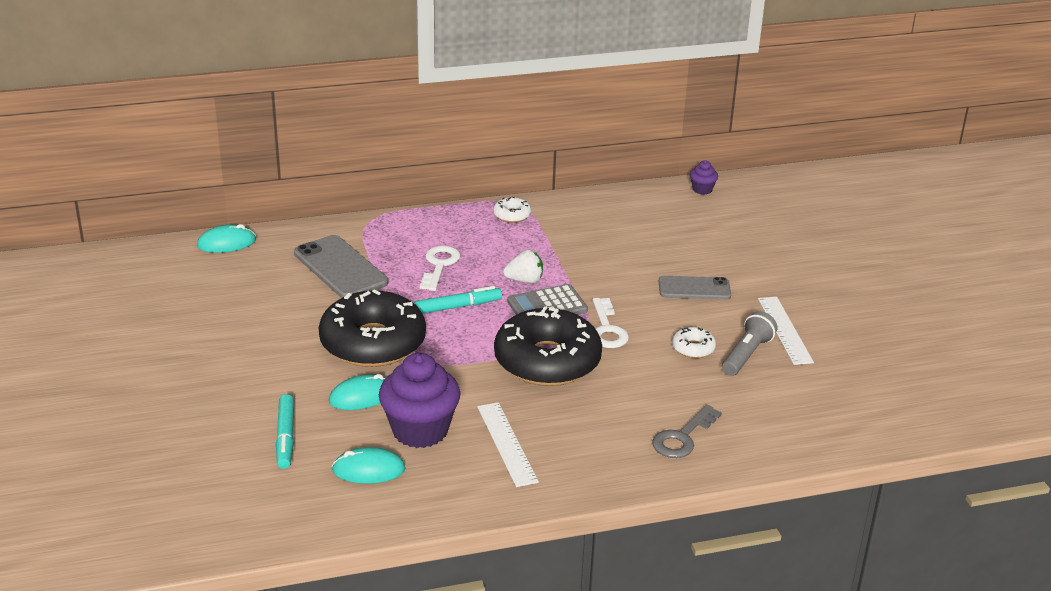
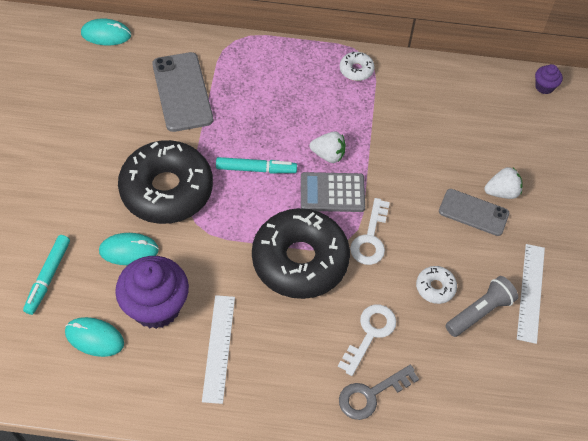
camera: 20 degrees right, 25 degrees up
(439, 265) = (265, 114): white key -> white key (370, 333)
(711, 269) = (502, 192): none -> white strawberry

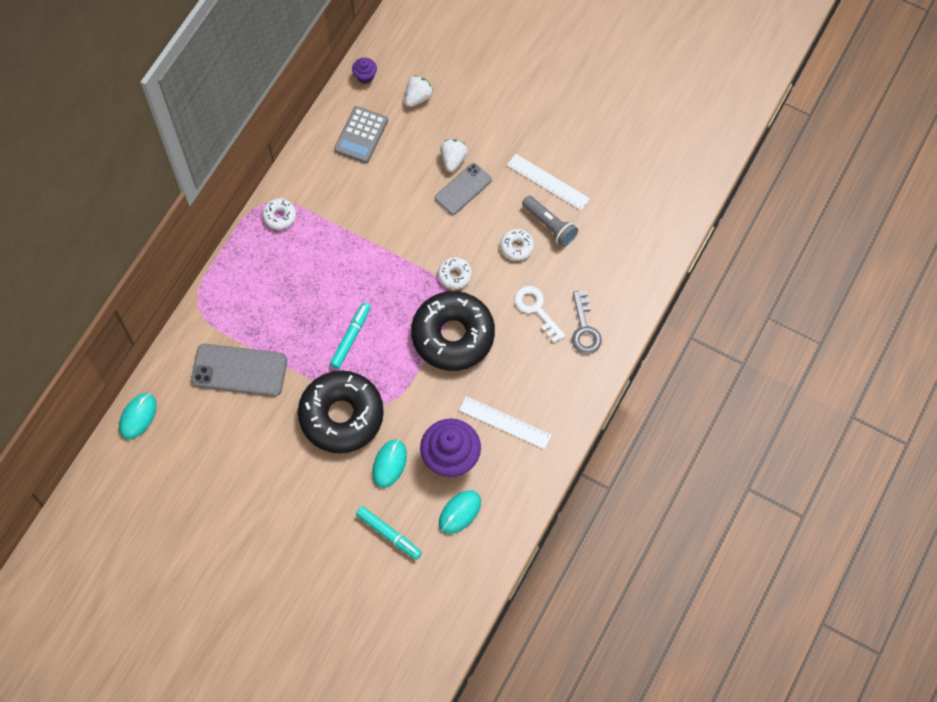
camera: 65 degrees left, 10 degrees up
(328, 155) = (361, 275): white strawberry -> white strawberry (418, 97)
(332, 193) = (400, 286): grey calculator -> grey calculator (361, 135)
(370, 238) = (455, 275): white key -> white donut
(479, 312) = (549, 225): grey flashlight -> grey flashlight turned 150 degrees clockwise

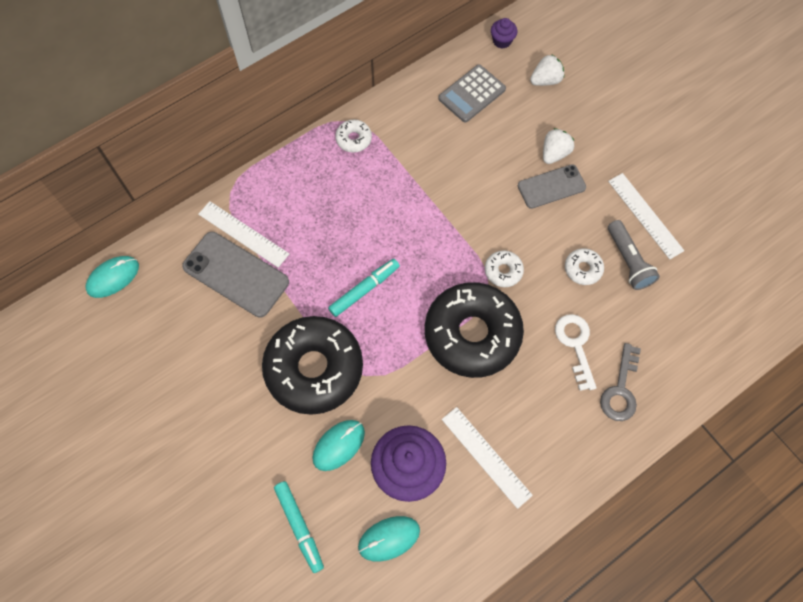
camera: 25 degrees right, 0 degrees up
(228, 335) = (243, 234): none -> white ruler

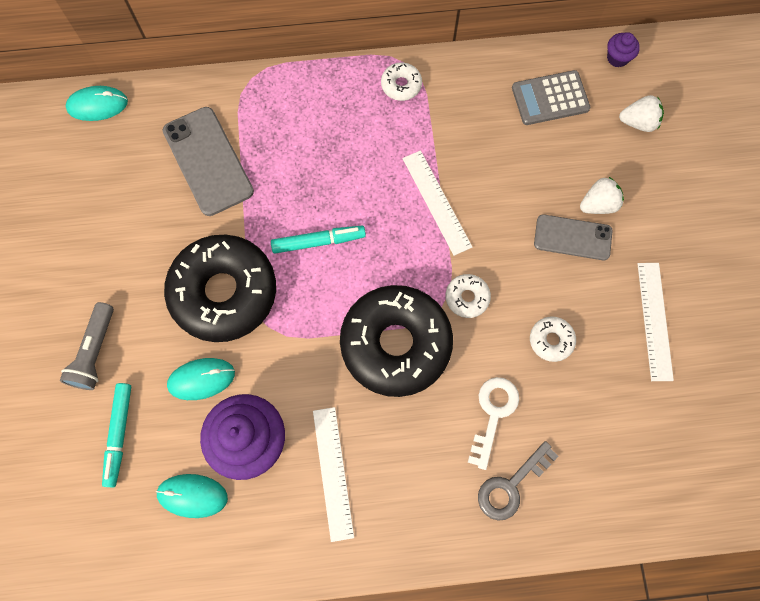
camera: 30 degrees right, 5 degrees up
(243, 234) = (238, 125): white ruler -> white ruler (436, 202)
(628, 261) = (605, 358): grey flashlight -> grey flashlight (95, 352)

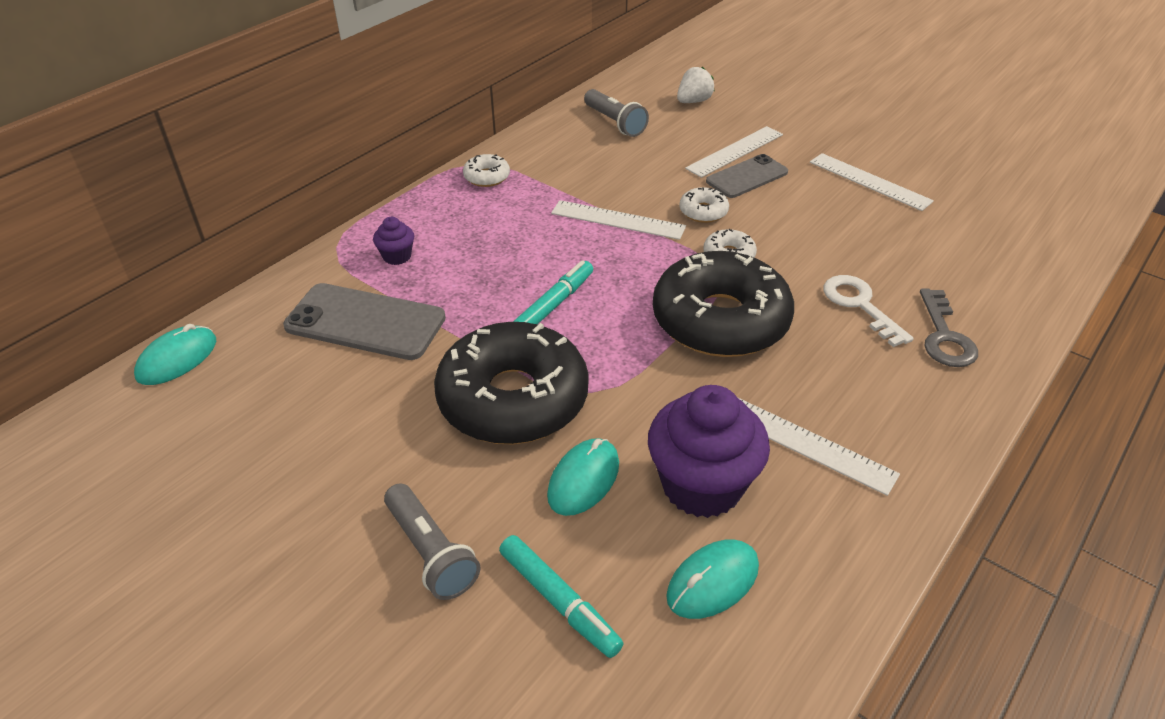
camera: 45 degrees left, 30 degrees down
(550, 98) = (614, 122): grey calculator -> grey flashlight
(551, 340) = (825, 236): white donut -> white donut (703, 212)
(598, 204) = (735, 151): white strawberry -> white ruler
(617, 58) = (629, 82): purple cupcake -> purple cupcake (397, 256)

